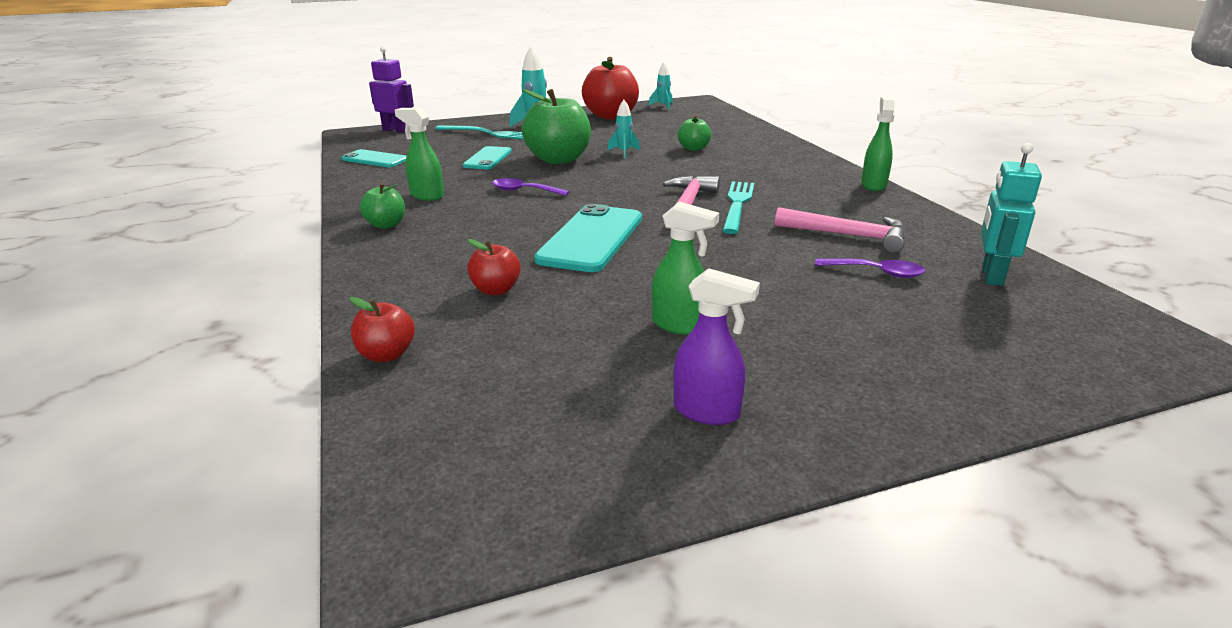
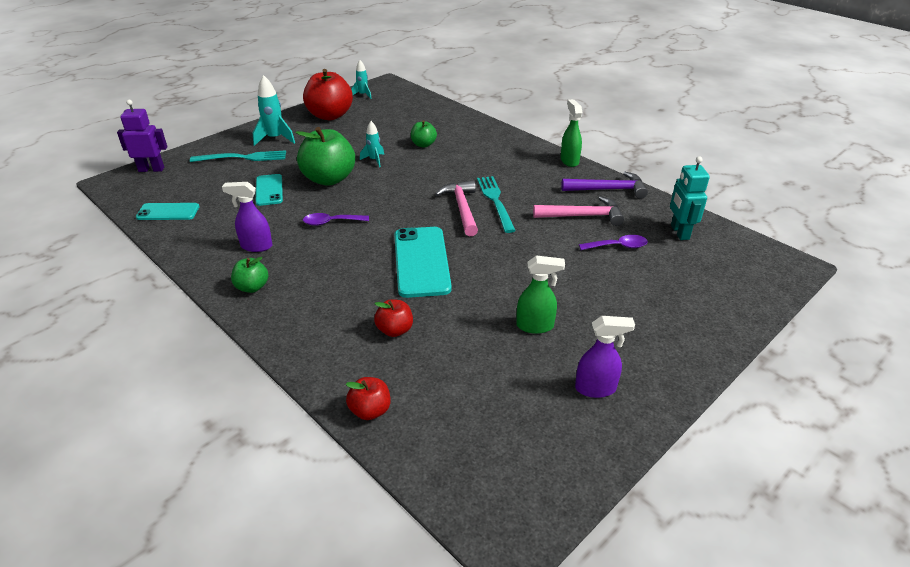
camera: 25 degrees left, 10 degrees up
(426, 196) = (256, 246): green spray bottle -> purple spray bottle
(909, 218) = (608, 189): none -> purple hammer

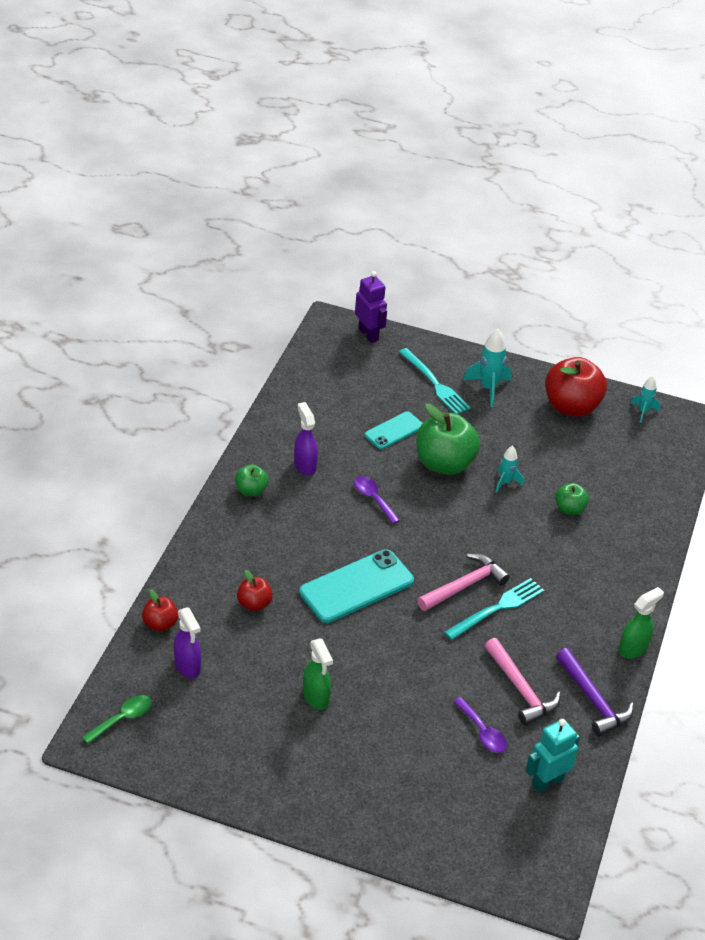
camera: 60 degrees right, 5 degrees up
(168, 212) = (313, 383): turquoise phone -> none
(488, 491) = (122, 719): none -> green spoon
(596, 388) = (261, 759): purple spray bottle -> purple spray bottle (187, 666)

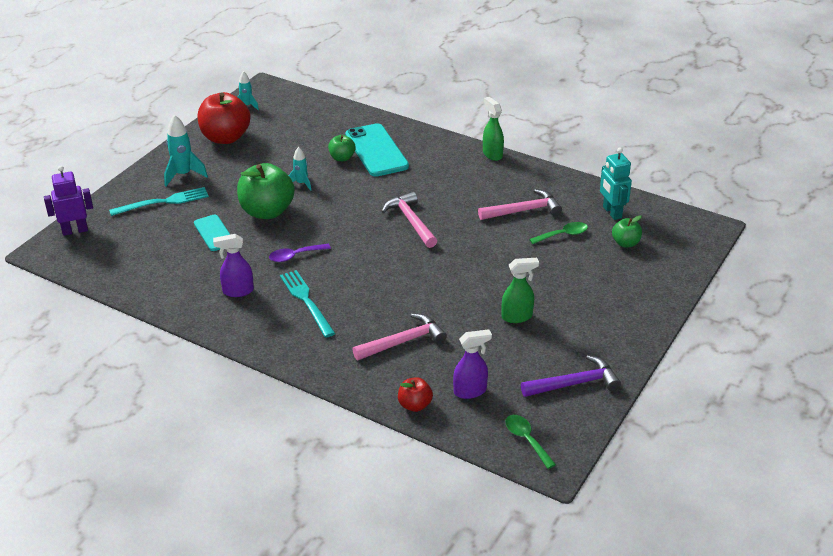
camera: 75 degrees left, 5 degrees down
(251, 491) = (258, 329): green apple -> green apple (625, 243)
(254, 604) = (403, 341): red apple -> pink hammer
(356, 586) = (397, 279): turquoise phone -> turquoise phone (376, 150)
(482, 732) = (563, 235): purple spoon -> green spoon
(497, 608) = (439, 209): turquoise fork -> turquoise fork (306, 301)
(593, 700) = (538, 180): purple hammer -> purple hammer (575, 383)

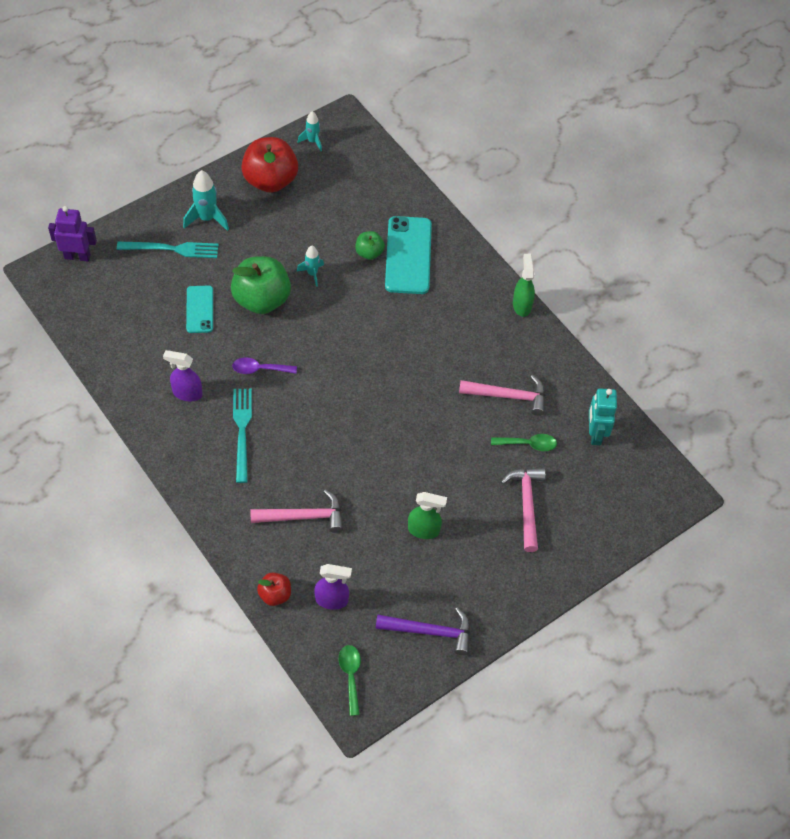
camera: 20 degrees right, 20 degrees up
(411, 221) = (391, 367): pink hammer -> pink hammer (526, 504)
(625, 243) = (584, 480): green apple -> none

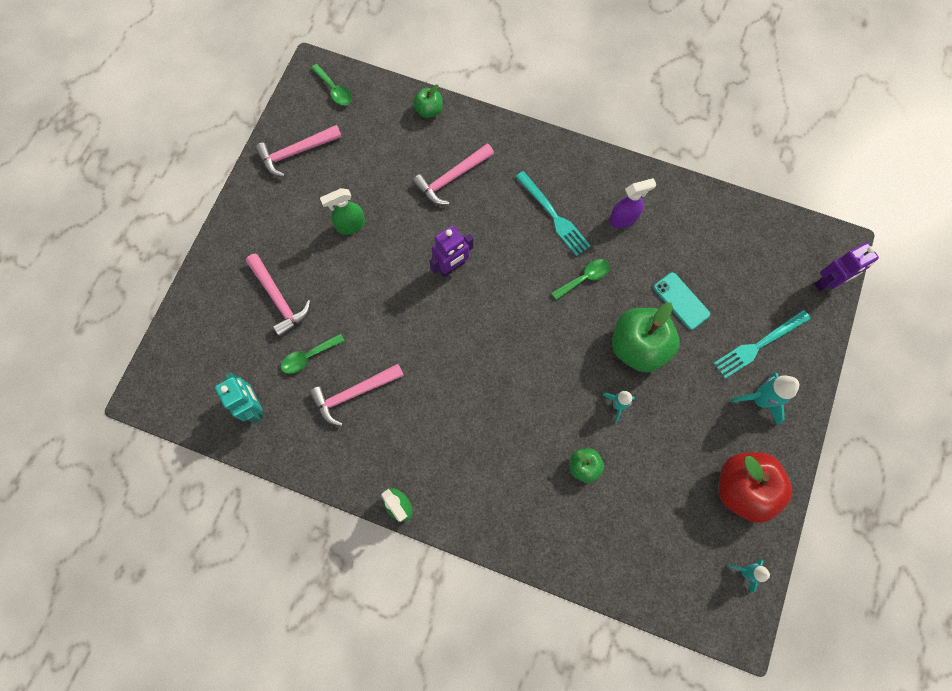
camera: 150 degrees right, 15 degrees up
(259, 369) = (584, 278): purple spoon -> green spoon
(275, 595) = (429, 110): red apple -> green apple
(332, 600) = (384, 131): purple spray bottle -> none
(360, 442) = (452, 267): none -> purple robot
(408, 255) = (545, 490): turquoise phone -> none
(430, 631) = (296, 153): purple hammer -> pink hammer

